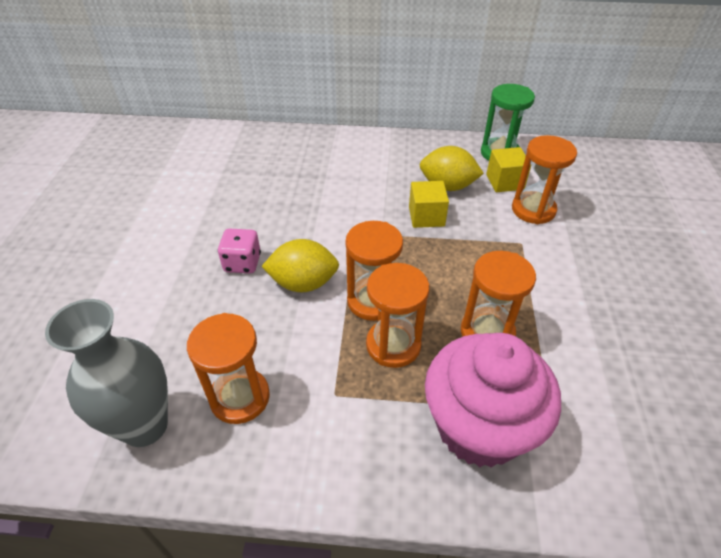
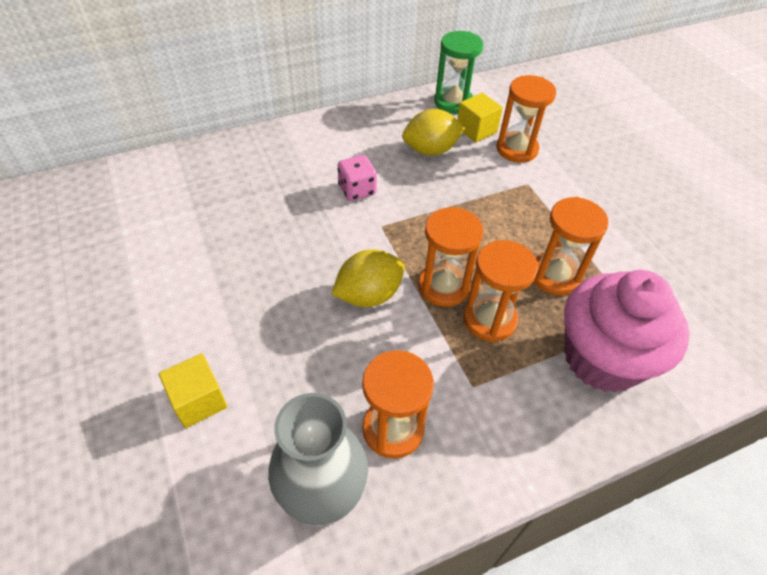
camera: 30 degrees left, 5 degrees up
(242, 263) = (293, 299): pink dice -> pink dice (357, 190)
(426, 216) = (433, 187): yellow cube -> yellow cube (199, 400)

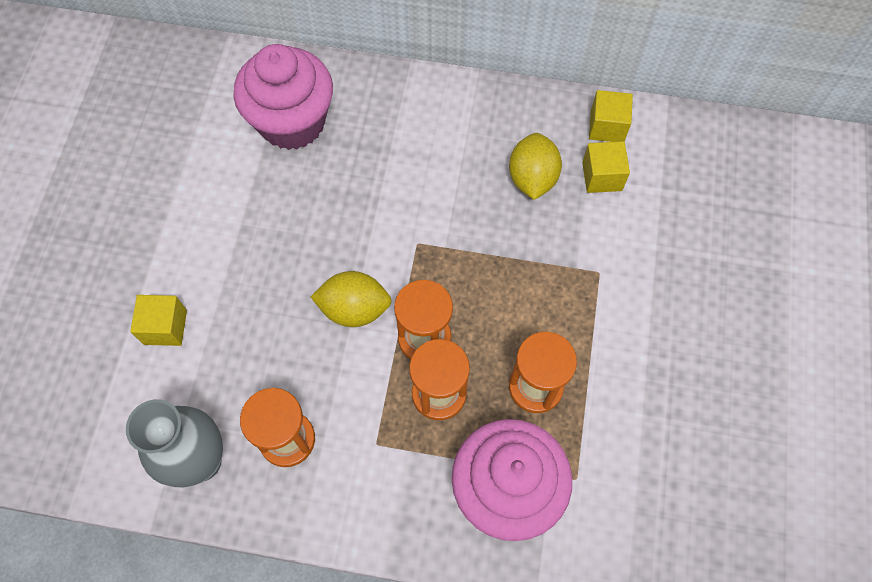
camera: 35 degrees right, 15 degrees up
(210, 192) = (292, 122): none -> pink cupcake
(357, 190) = (424, 190): pink dice -> none
(430, 150) = (532, 178): yellow lemon -> yellow lemon turned 75 degrees clockwise
(453, 102) = (607, 126): green hourglass -> yellow cube
(517, 149) = (624, 224): orange hourglass -> none

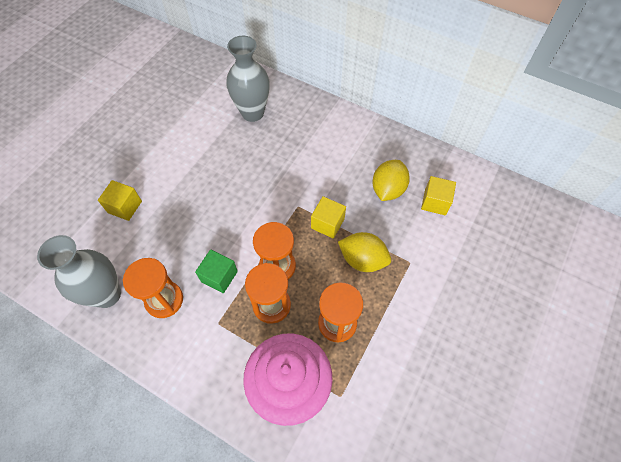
camera: 20 degrees right, 5 degrees down
(292, 122) = (252, 113): pink cupcake -> grey vase
(350, 380) = (219, 276): none -> green cube
(354, 309) = (241, 233): yellow lemon -> yellow lemon (362, 260)
(607, 126) = (450, 172): yellow cube -> yellow cube (327, 223)

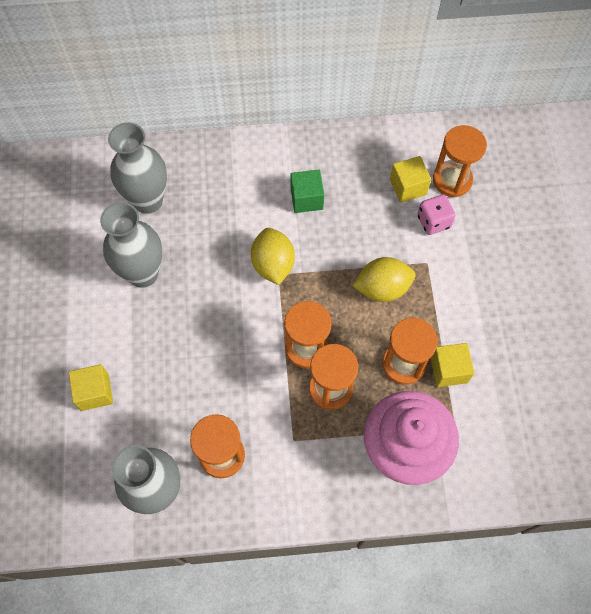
camera: 35 degrees left, 5 degrees up
(213, 154) = (143, 273): none -> grey vase
(219, 276) = (258, 396): green cube -> green cube (306, 199)
(327, 223) = (322, 274): yellow cube -> yellow cube (448, 370)
(388, 189) = (354, 201): yellow lemon -> yellow lemon (273, 265)
(436, 237) = (433, 222): none -> pink dice
(473, 216) = (452, 180): none -> orange hourglass

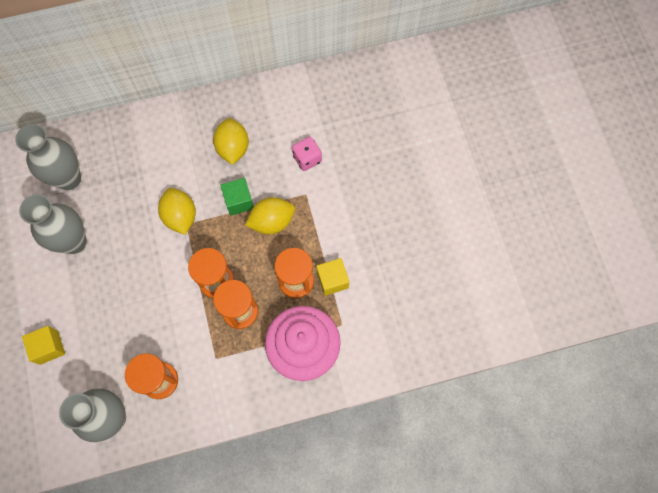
camera: 10 degrees left, 5 degrees up
(306, 199) = (201, 156): green cube -> green cube (239, 201)
(346, 196) = (233, 148): none -> yellow lemon
(408, 187) = (283, 132): yellow cube -> none
(452, 180) = (318, 121): orange hourglass -> none

